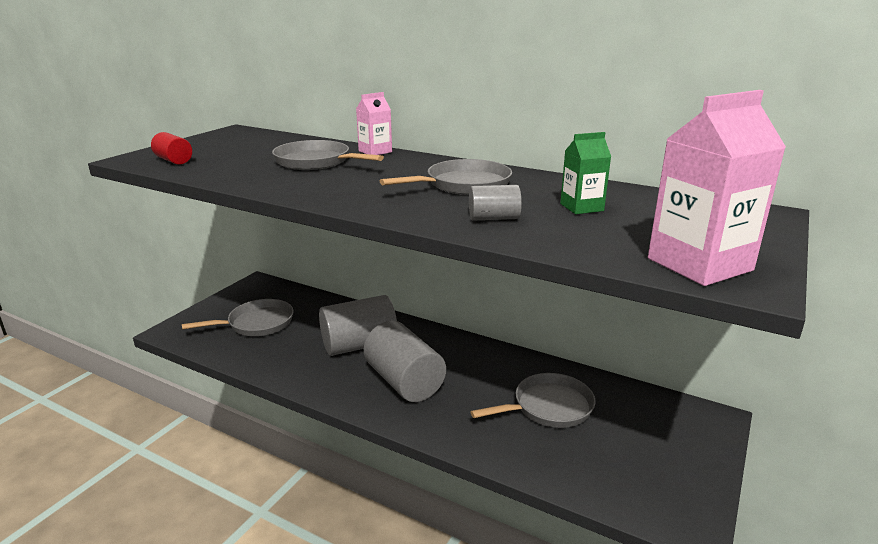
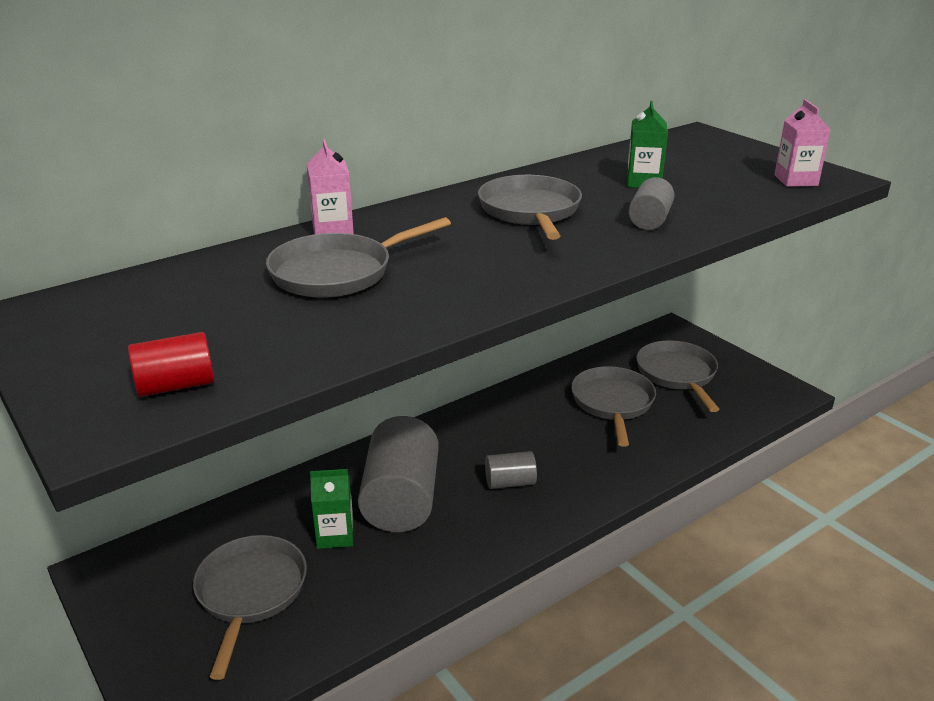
camera: 65 degrees left, 5 degrees up
(314, 333) = (335, 535): none -> green carton
(404, 381) = (510, 482): grey cylinder -> grey cylinder, size x0.49
(635, 436) = (677, 375): none -> grey pan
(699, 264) = (796, 180): pink carton -> pink carton, size x0.55

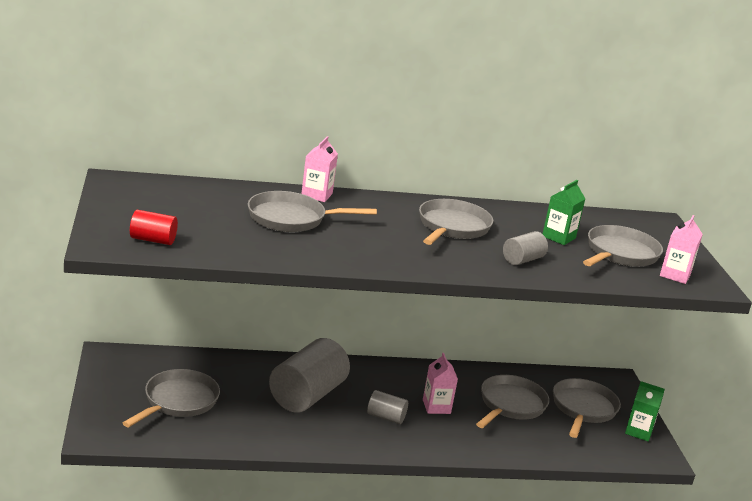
camera: 25 degrees right, 5 degrees down
(335, 535) = (250, 395): green carton -> green carton (638, 431)
(547, 442) = (436, 406): none -> pink carton
(720, 177) = (620, 254): none -> grey pan

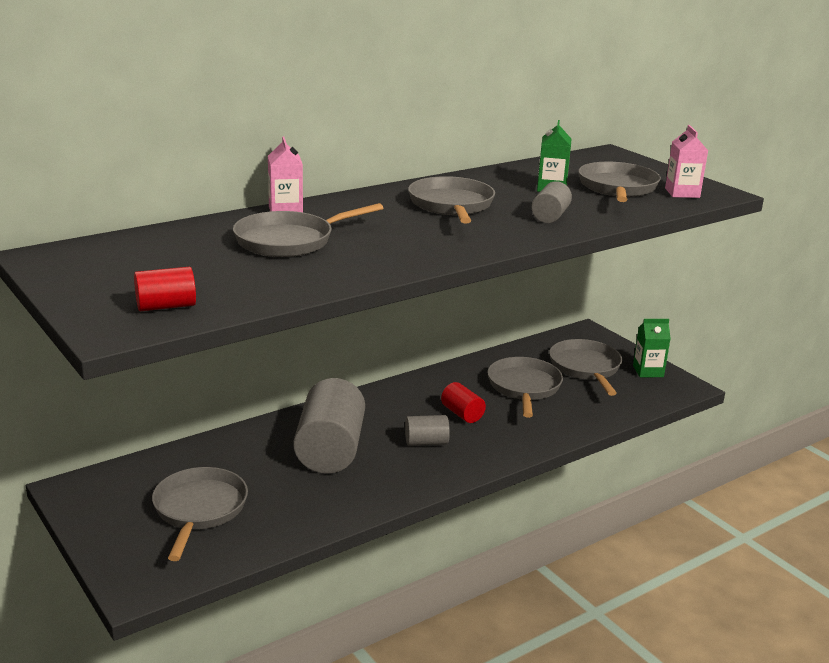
camera: 25 degrees left, 0 degrees up
(436, 406) = (462, 414): pink carton -> red cylinder

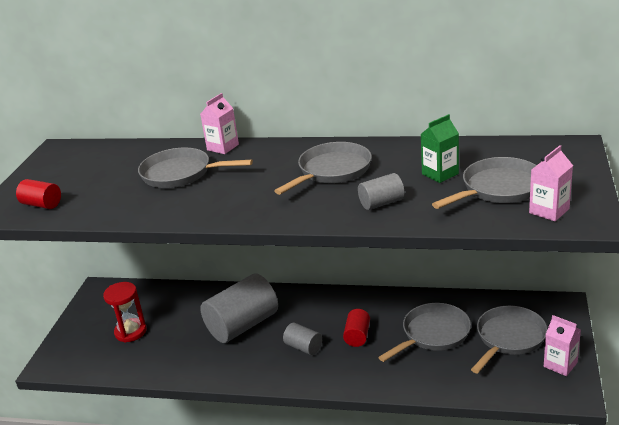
camera: 50 degrees right, 5 degrees up
(199, 510) = (130, 332): grey pan -> red hourglass
(648, 371) = (560, 364): green carton -> pink carton

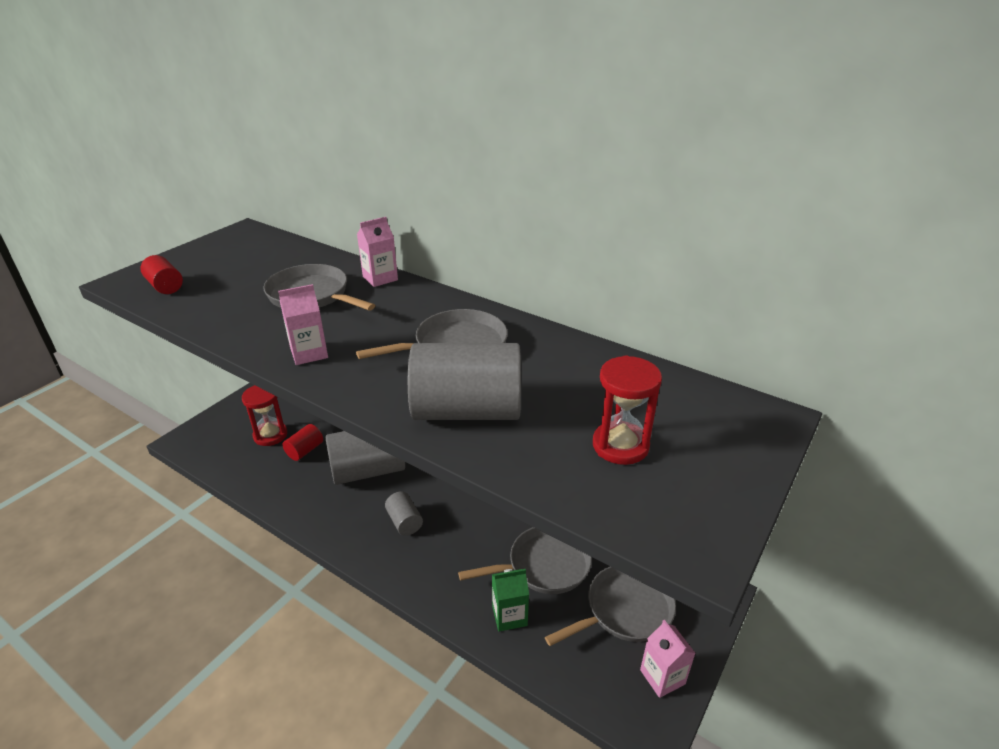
camera: 20 degrees right, 5 degrees up
(357, 336) = (465, 532): red cylinder -> red cylinder (305, 450)
(381, 203) = (467, 411): grey cylinder -> grey cylinder, size x2.05
(440, 174) = (568, 395): green carton -> green carton (509, 616)
(498, 189) = (620, 445): grey pan -> red hourglass
(549, 211) = (657, 509): pink carton -> pink carton (309, 353)

